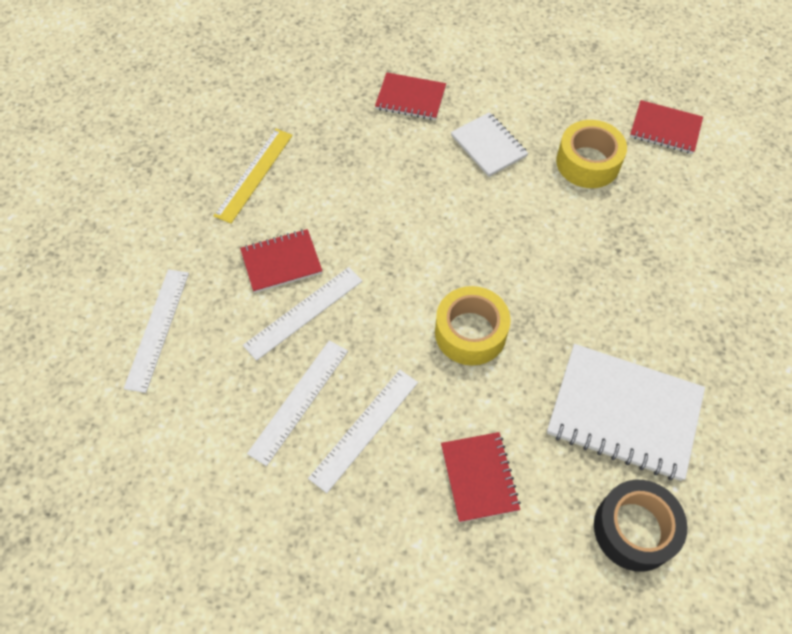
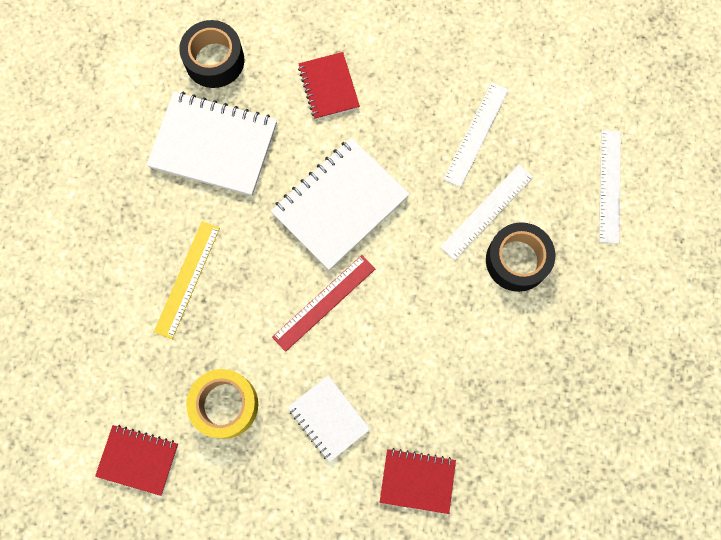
camera: 175 degrees right, 15 degrees up
(254, 174) = (566, 359): yellow ruler -> yellow ruler (187, 279)
(281, 262) = (517, 260): red notebook -> black tape
(364, 429) = (420, 116): white ruler -> none
(470, 332) = (340, 205): yellow tape -> white notebook
(491, 239) = (324, 302): none -> red ruler

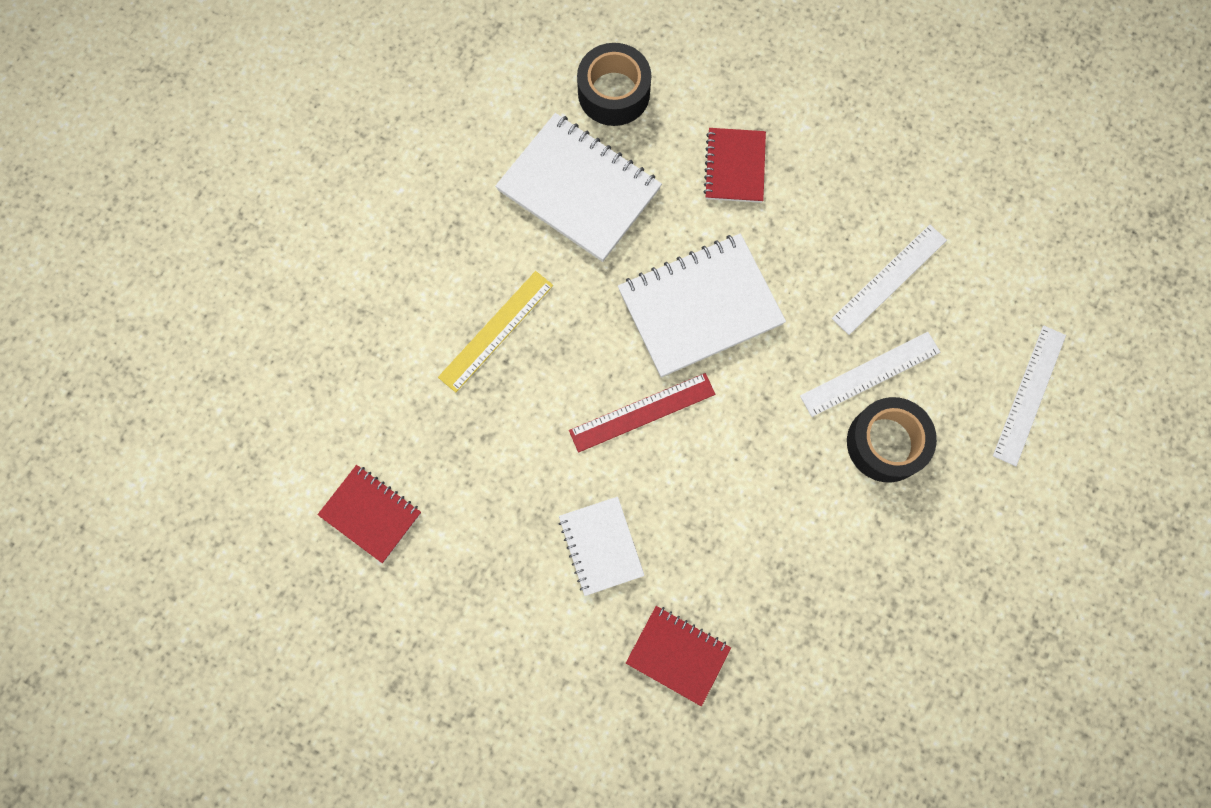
camera: 20 degrees right, 0 degrees up
(225, 405) = (489, 488): yellow tape -> none

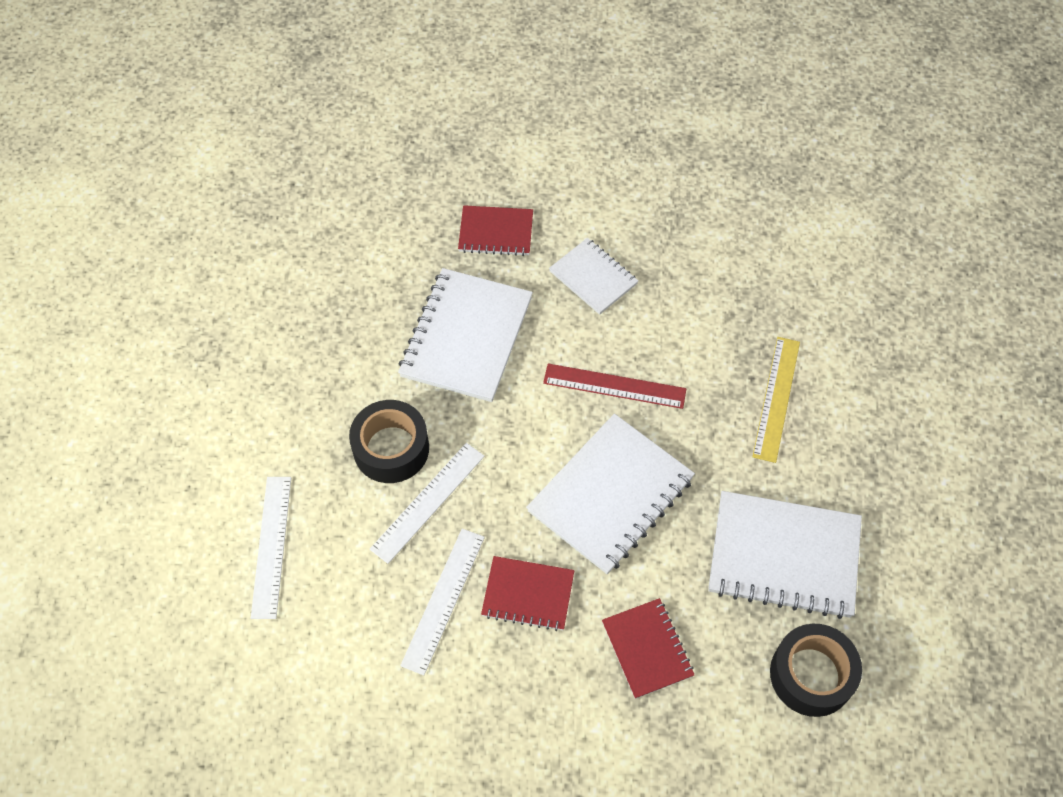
camera: 155 degrees right, 15 degrees down
(371, 513) = (782, 229): red notebook -> red notebook (528, 595)
(642, 412) = (614, 386): red ruler -> red ruler turned 60 degrees clockwise
(764, 535) = (466, 337): none -> white notebook

